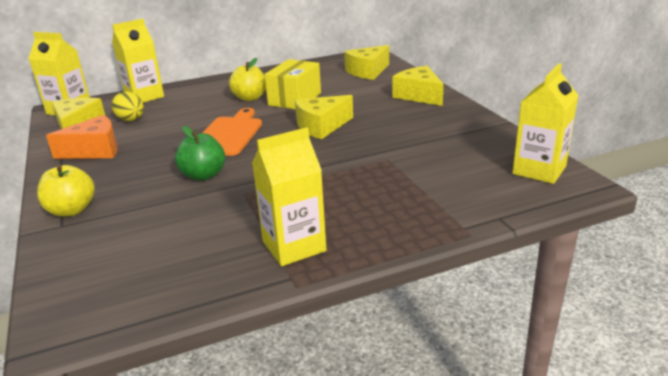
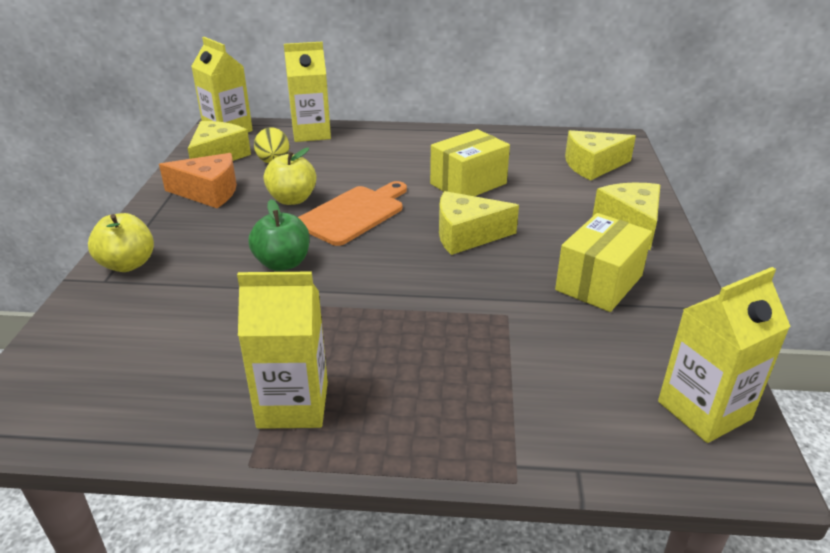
camera: 25 degrees right, 5 degrees up
(250, 98) = (419, 167): yellow apple -> yellow apple (292, 199)
(428, 129) = (599, 283): none -> yellow box

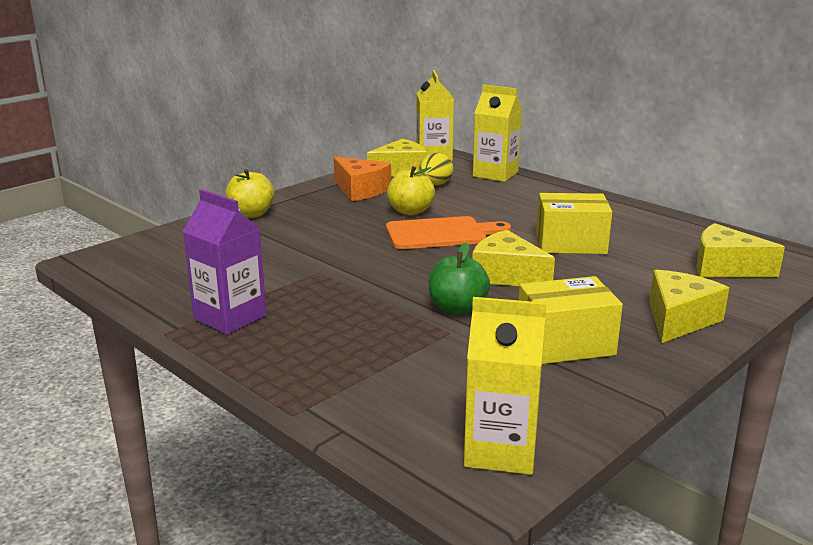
camera: 40 degrees right, 10 degrees down
(283, 263) = (342, 245): green apple -> green apple (457, 308)
(293, 404) = (230, 317): yellow carton -> purple carton

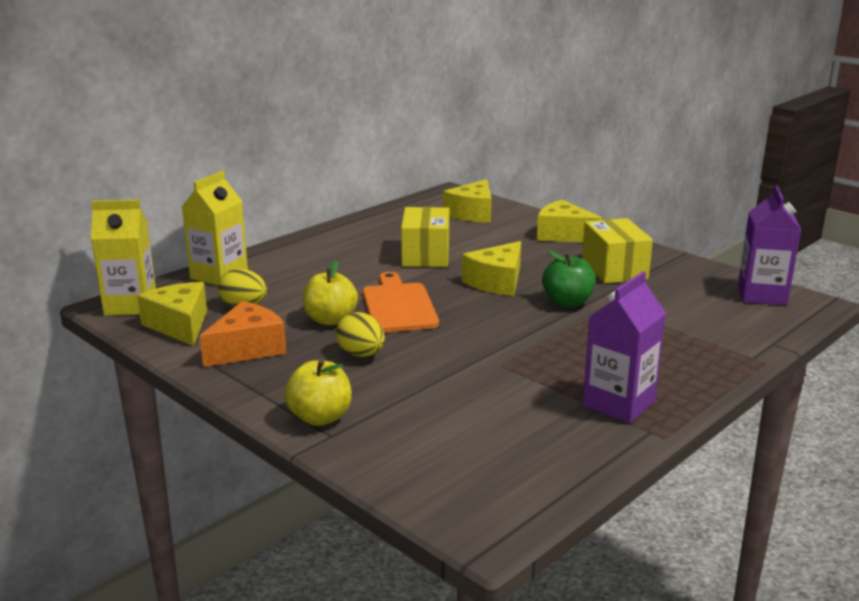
camera: 90 degrees left, 0 degrees up
(345, 223) = (361, 354): none -> yellow egg
(500, 450) = (762, 295): yellow carton -> purple carton

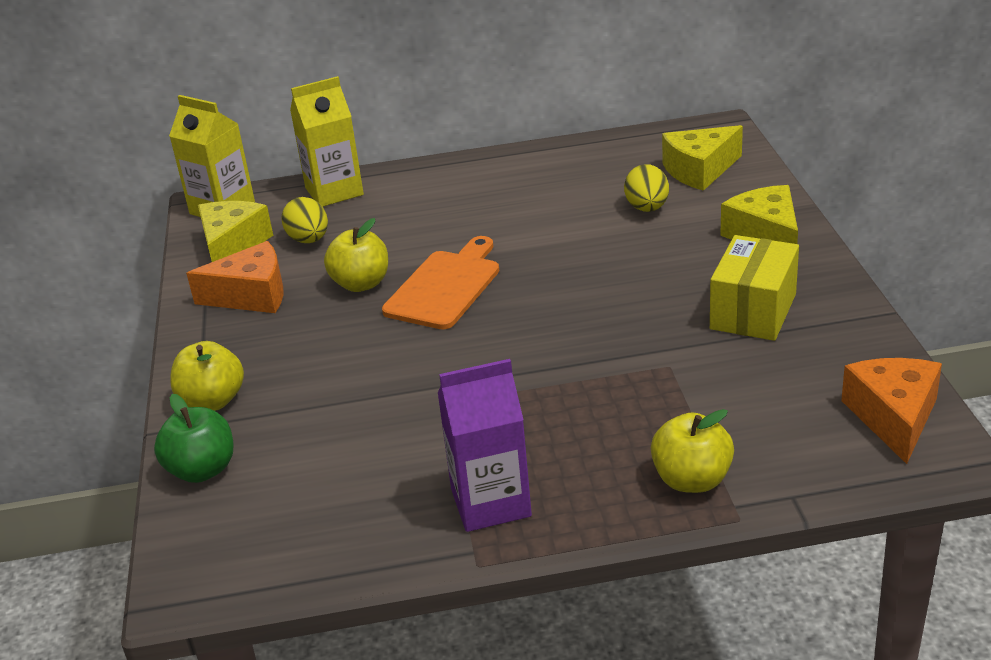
camera: 40 degrees right, 10 degrees up
(361, 354) = (334, 339): yellow egg -> yellow egg (647, 208)
(425, 255) = (562, 222): yellow box -> none
(497, 282) = (588, 286): yellow cheese -> none
(567, 302) = (627, 343): green apple -> green apple (202, 470)
(712, 353) = (691, 480): none -> yellow apple
(762, 295) = (893, 417): purple carton -> orange cheese

